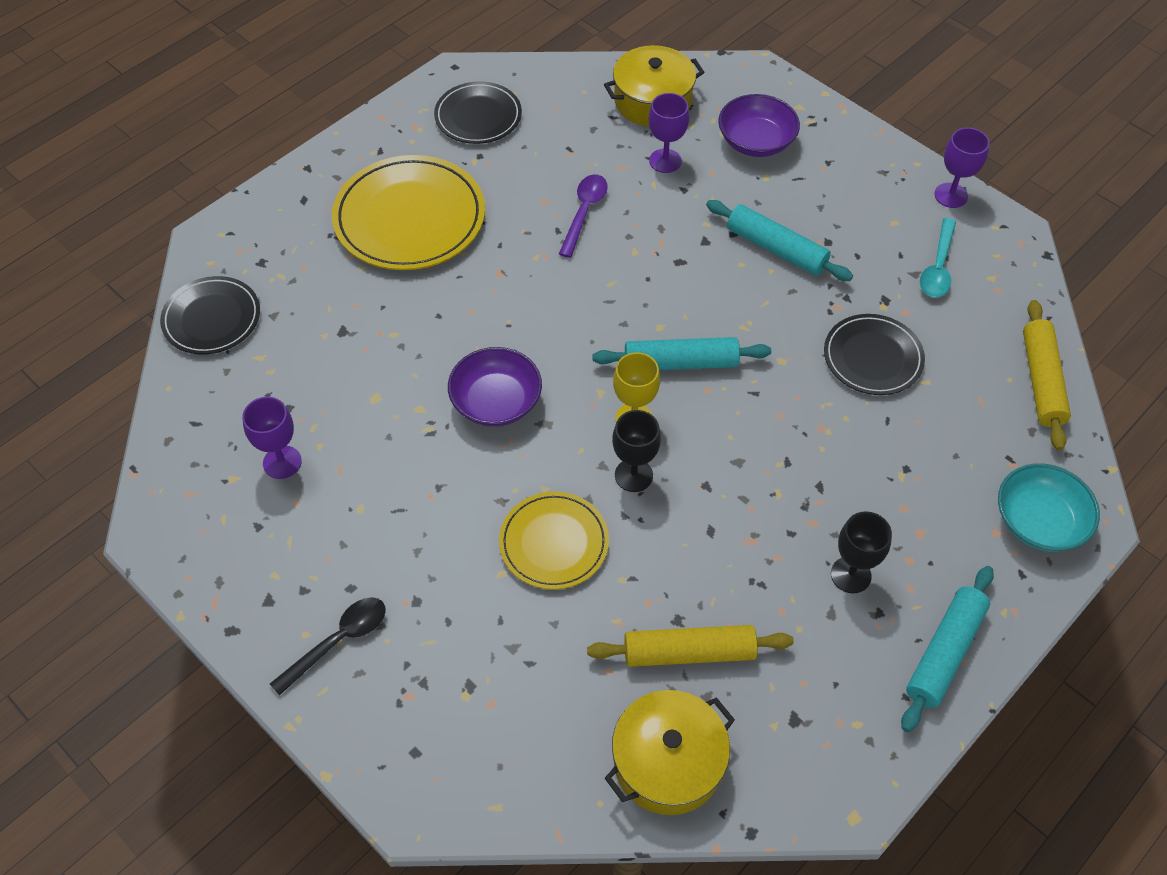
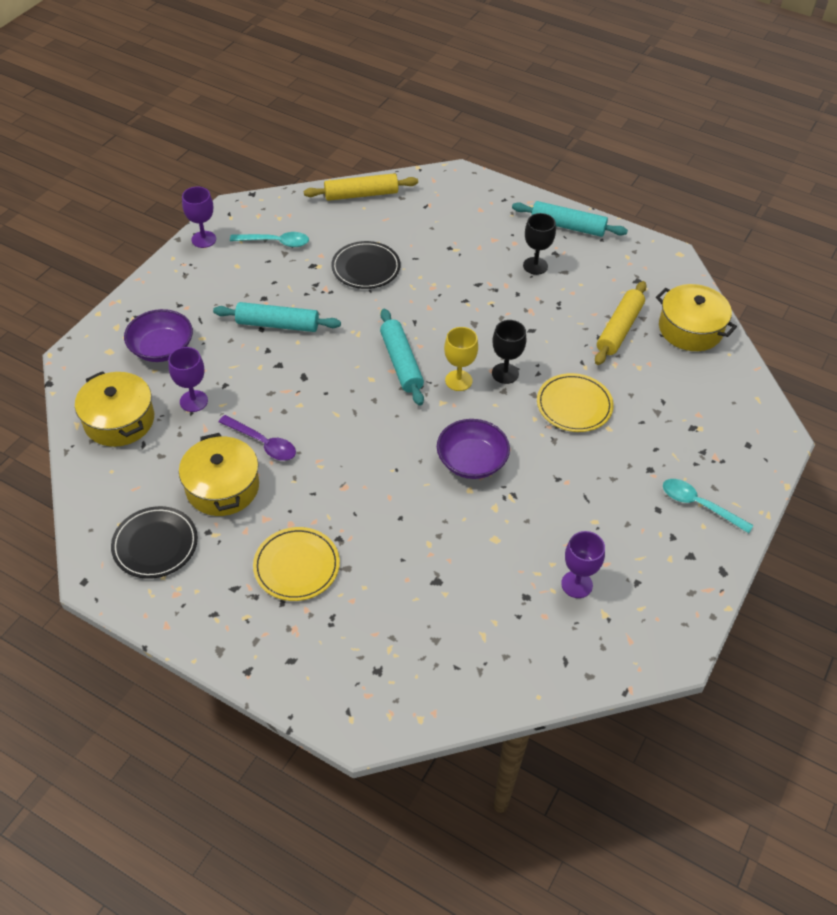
camera: 105 degrees left, 5 degrees down
(212, 318) = (454, 689): black plate -> none
(339, 641) = (698, 505): black spoon -> turquoise spoon
(409, 218) = (296, 566): yellow plate -> yellow plate, size x0.61
(534, 172) = (222, 487): none -> yellow pot
(584, 212) = (263, 443): purple spoon -> purple spoon turned 150 degrees counterclockwise
(689, 652) = (619, 329): yellow rolling pin -> yellow rolling pin turned 45 degrees clockwise
(776, 249) = (277, 324): turquoise rolling pin -> turquoise rolling pin turned 75 degrees clockwise
(1038, 521) = (466, 194): turquoise bowl -> none

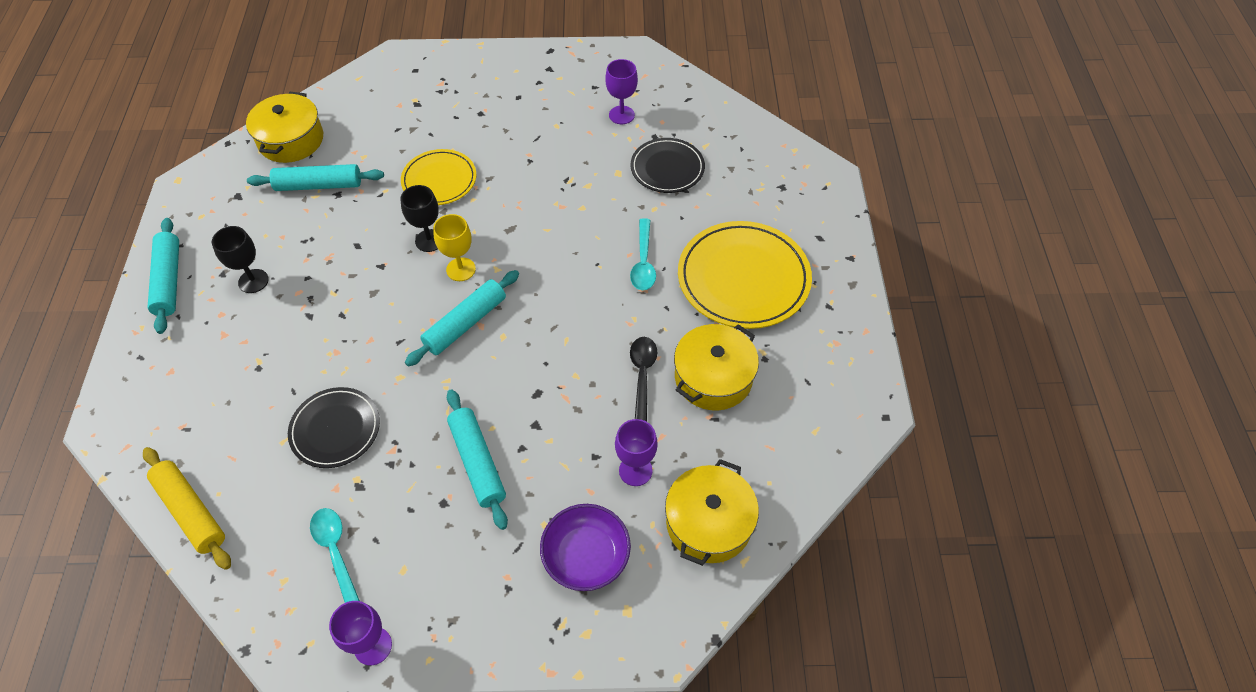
camera: 120 degrees left, 5 degrees up
(155, 545) = (809, 389): black plate -> black plate (667, 168)
(263, 443) = (642, 376): purple spoon -> black spoon
(296, 566) = (743, 278): yellow plate -> yellow plate, size x1.64
(471, 461) = (550, 219): purple bowl -> none
(619, 329) = (319, 185): yellow rolling pin -> turquoise rolling pin
(698, 505) = (497, 78): turquoise spoon -> turquoise spoon (643, 262)

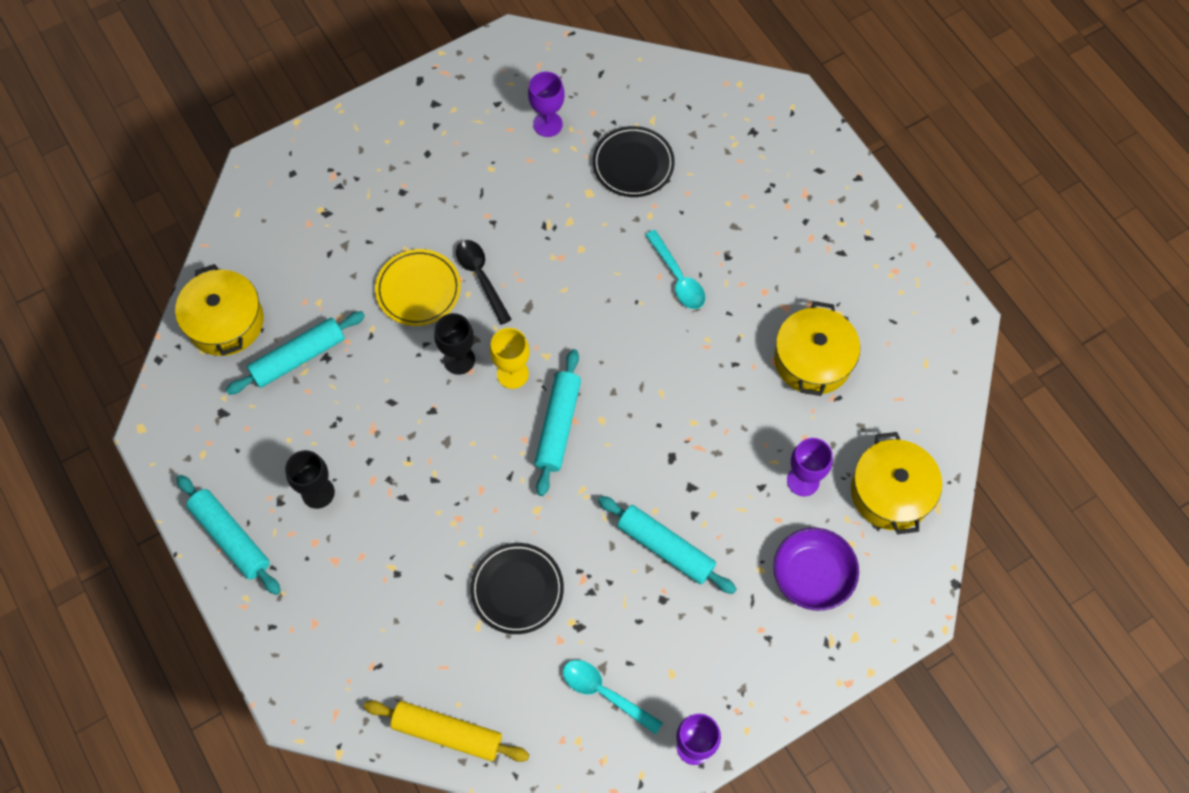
camera: 30 degrees left, 10 degrees up
(642, 376) = (752, 391): black spoon -> black spoon (481, 277)
(743, 278) = (777, 248): yellow plate -> none

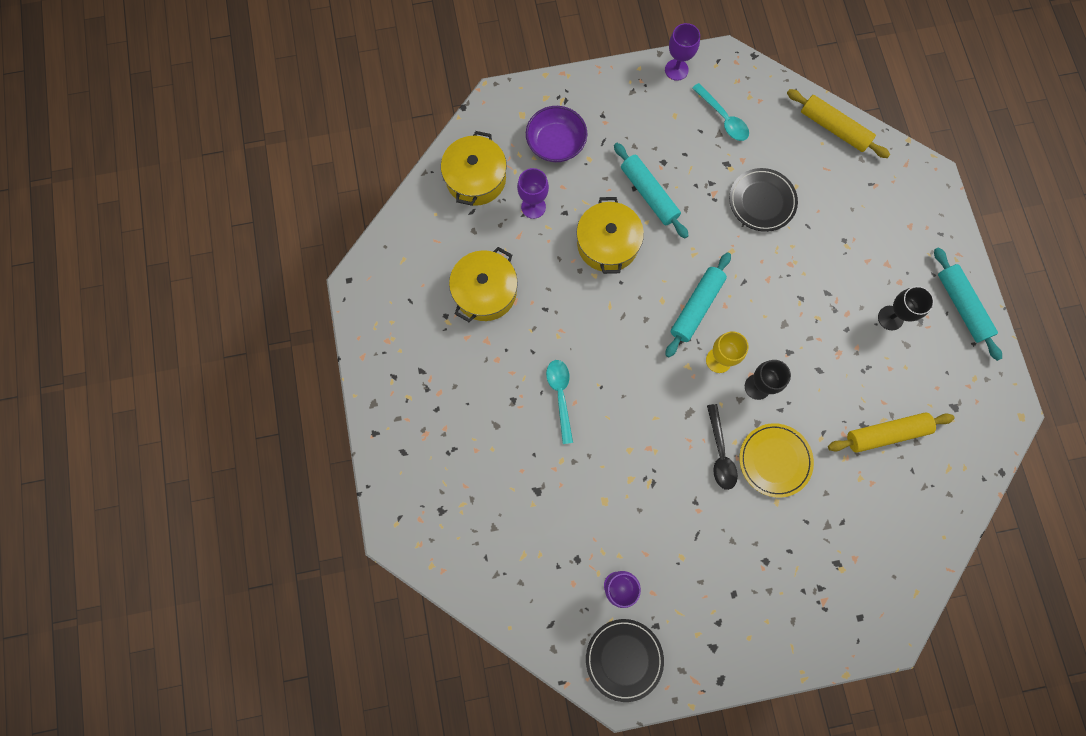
camera: 160 degrees left, 10 degrees up
(225, 322) = (941, 487): yellow pot -> yellow pot (607, 243)
(298, 357) = (886, 433): turquoise rolling pin -> yellow rolling pin
(633, 164) = (557, 516): black plate -> black plate (624, 659)

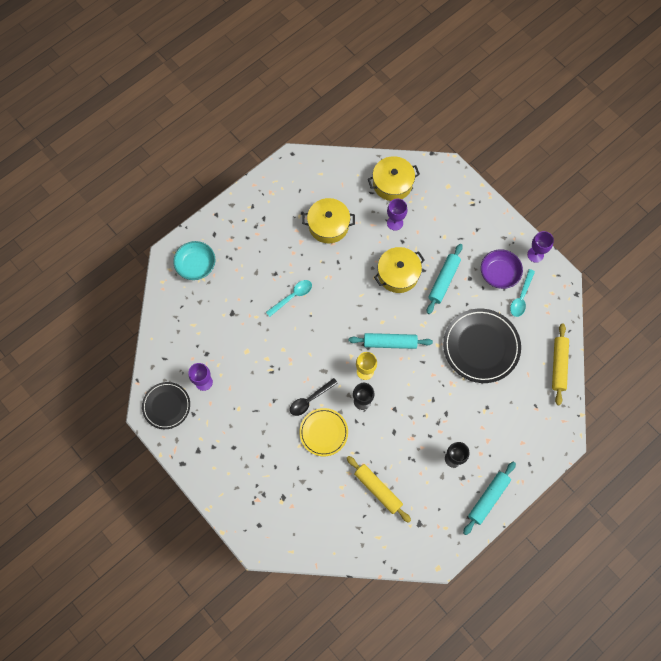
camera: 60 degrees right, 5 degrees down
(435, 503) = (196, 265): none -> turquoise bowl
(556, 143) = (442, 213): purple bowl -> purple bowl (499, 273)
(762, 201) = (481, 347): black plate -> black plate, size x1.64

